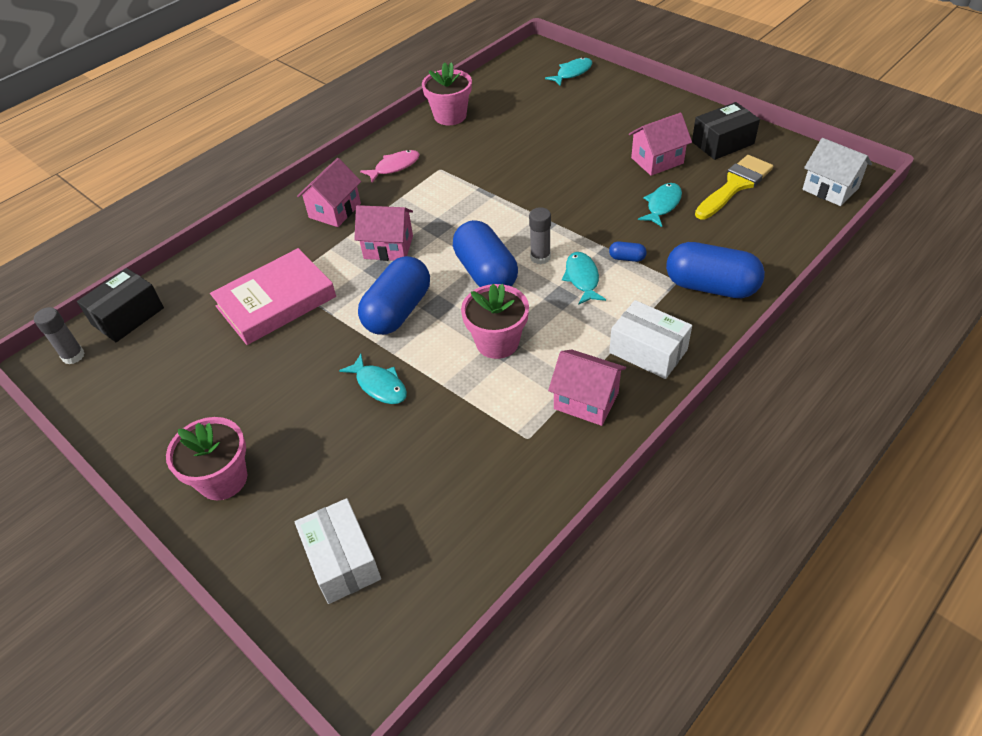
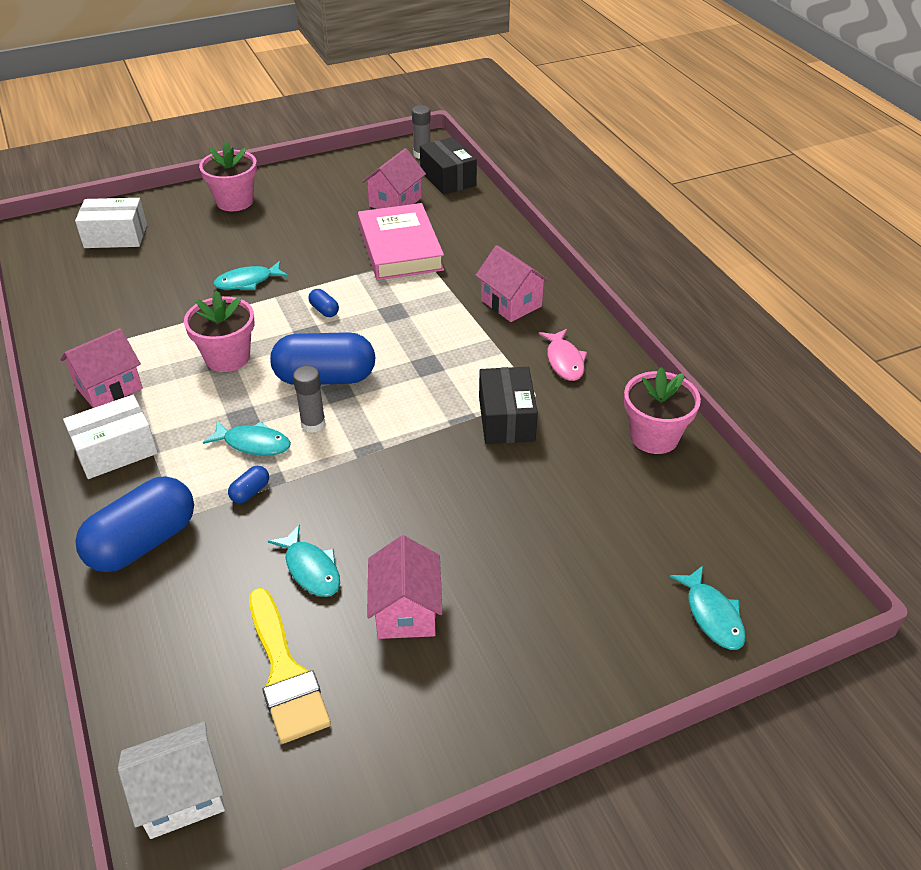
camera: 110 degrees right, 5 degrees down
(388, 247) = (421, 325): pink house -> pink house (395, 202)
(398, 311) = (324, 310): blue capsule -> blue capsule, size x0.41
(722, 143) = (391, 719): black box -> black box (506, 419)

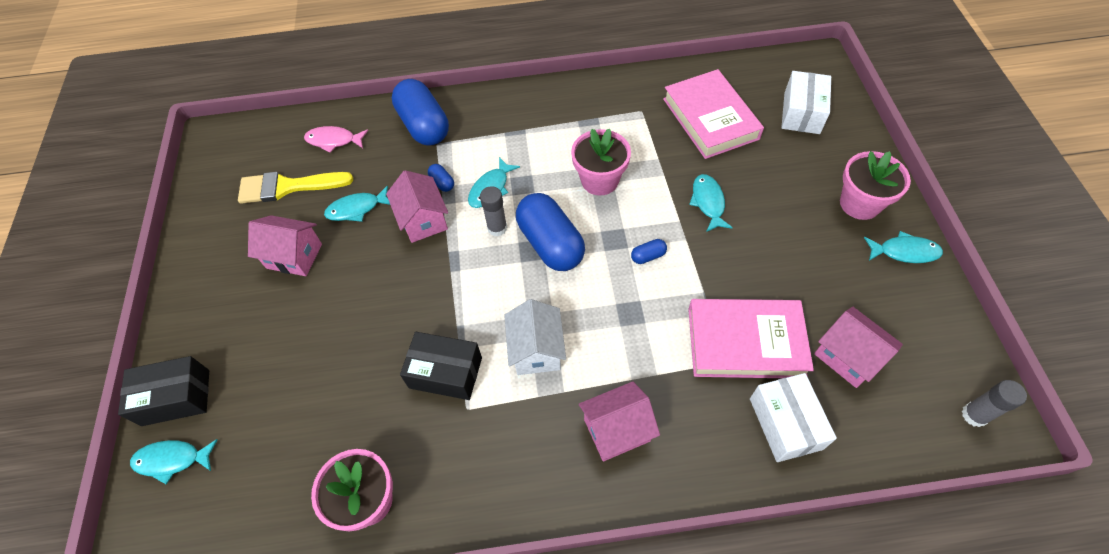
camera: 110 degrees right, 15 degrees up
(109, 387) = (586, 109): pink house -> pink house (423, 220)
(116, 450) = (515, 113): white box -> white box (785, 423)
(125, 292) = (710, 118): none -> pink book
(181, 795) = (244, 138): white house -> white house (536, 350)
(284, 180) = (904, 252): none -> turquoise fish
(325, 378) = (550, 244): blue capsule -> blue capsule turned 45 degrees counterclockwise
(448, 178) = (905, 432): black box -> black box (176, 397)
(564, 361) = (505, 453): pink fish -> pink fish (334, 140)

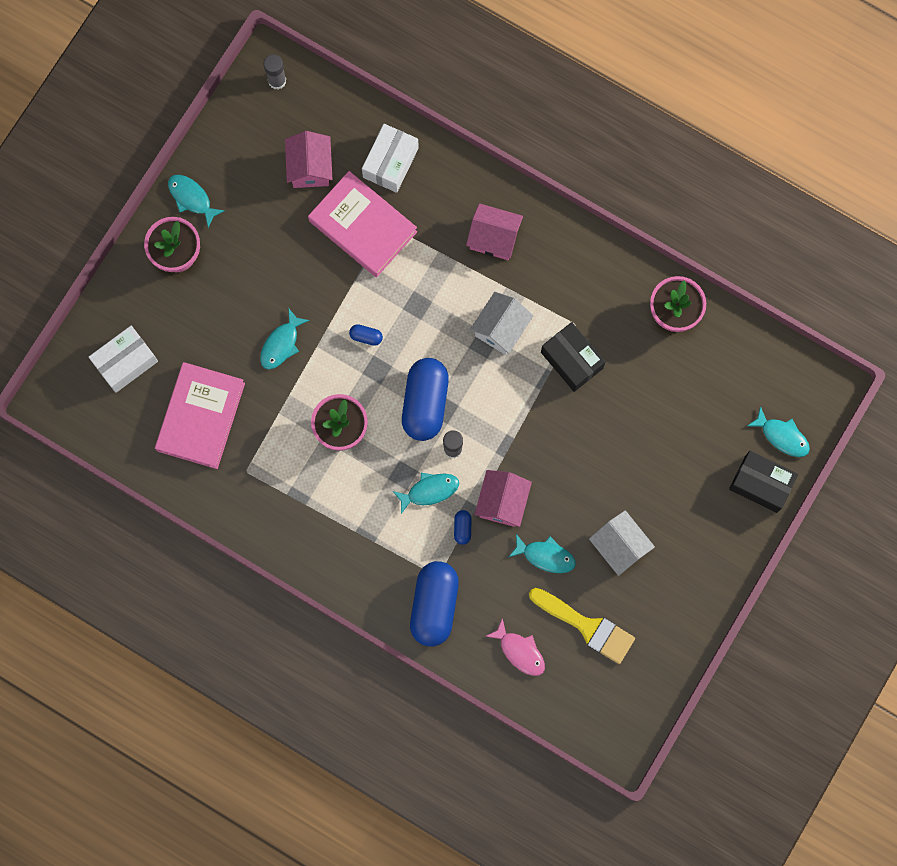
camera: 145 degrees left, 20 degrees up
(294, 256) = (619, 546): pink house -> white house

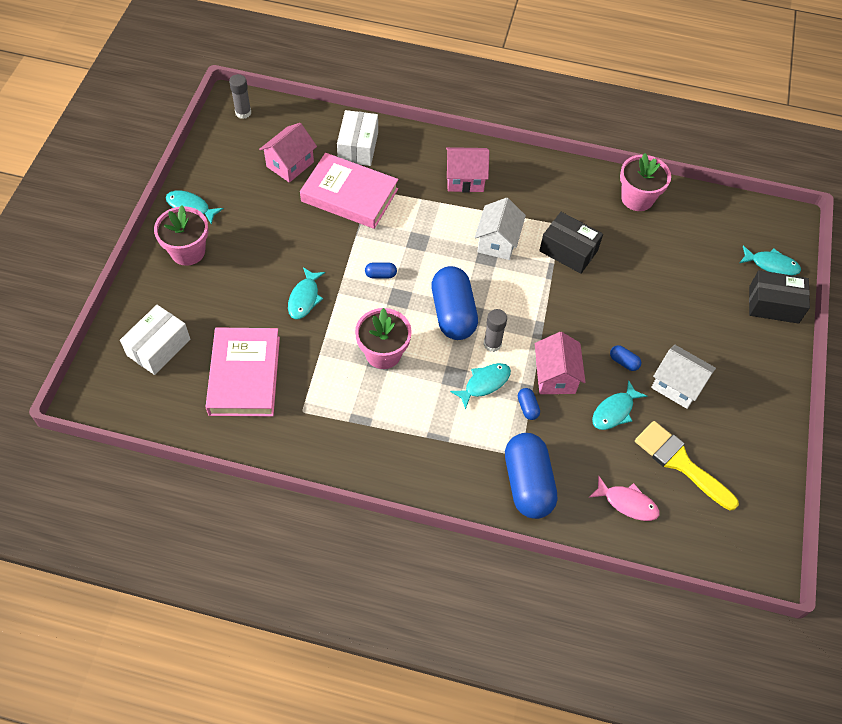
camera: 20 degrees left, 20 degrees down
(310, 167) = (290, 164): pink house -> pink house turned 60 degrees clockwise
(545, 556) = (614, 411): turquoise fish -> turquoise fish turned 135 degrees clockwise
(576, 506) = (623, 362): none -> blue capsule
(587, 626) = (680, 462): yellow brush -> yellow brush turned 150 degrees counterclockwise

